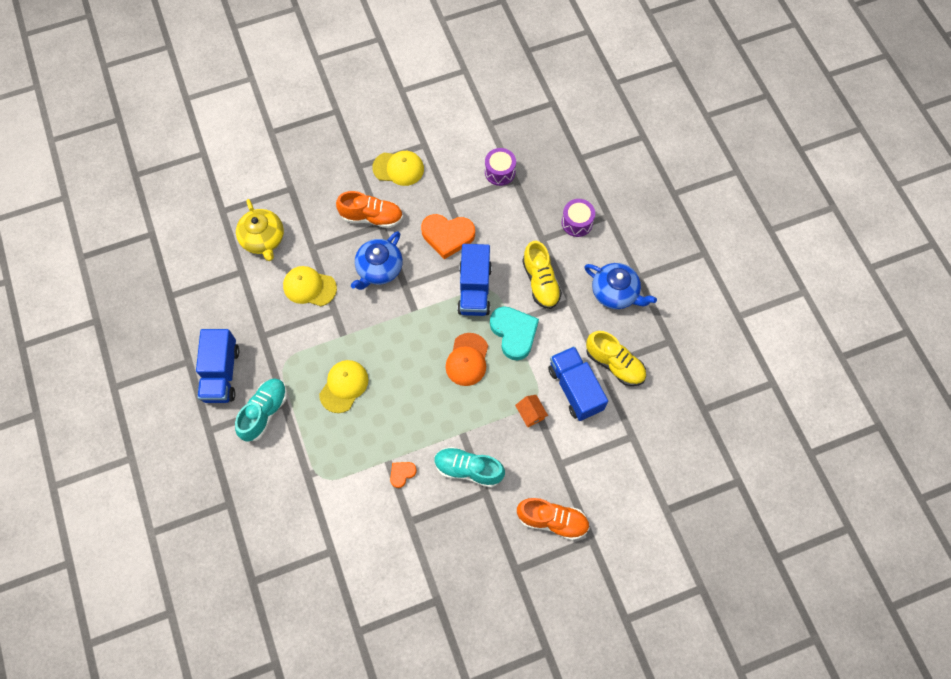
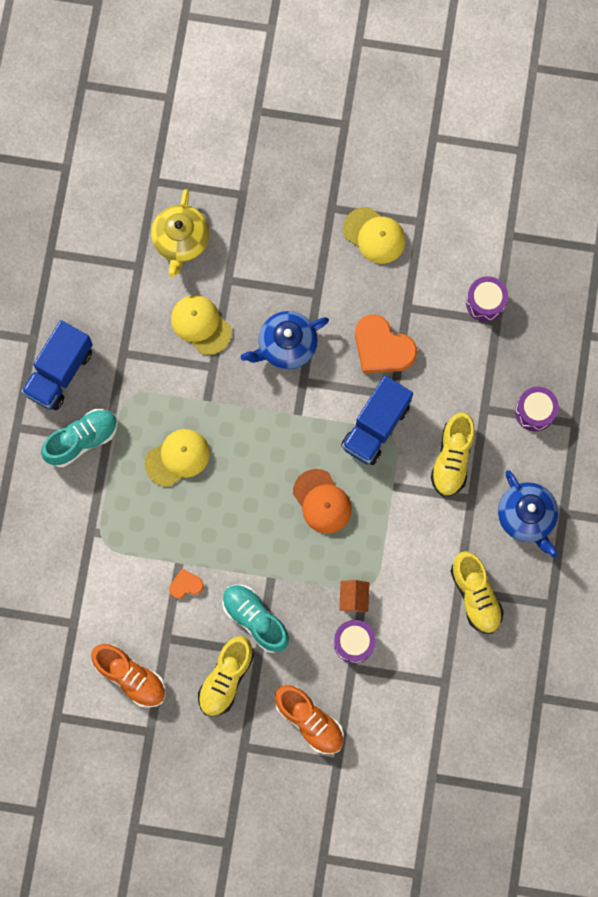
camera: 30 degrees right, 10 degrees up
(371, 217) = (312, 279): orange shoe -> orange shoe (130, 677)
(467, 359) = (322, 501): orange cap -> orange cap turned 75 degrees counterclockwise
(472, 525) = (226, 678): none -> yellow shoe
(514, 333) = (388, 500): turquoise heart -> none
(550, 445) = (354, 642): none -> purple drum
(575, 389) = (416, 598): blue truck -> none

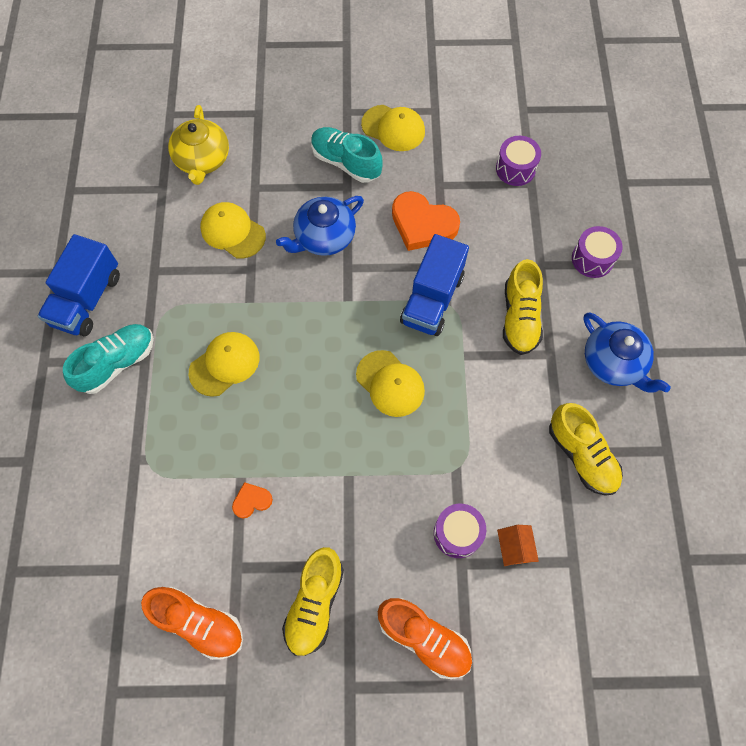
camera: 10 degrees left, 10 degrees down
(255, 619) = (338, 526): turquoise shoe -> turquoise shoe (346, 162)
(322, 501) = (390, 383): orange cap -> yellow cap
(353, 598) = (446, 482): orange house -> orange house (514, 548)

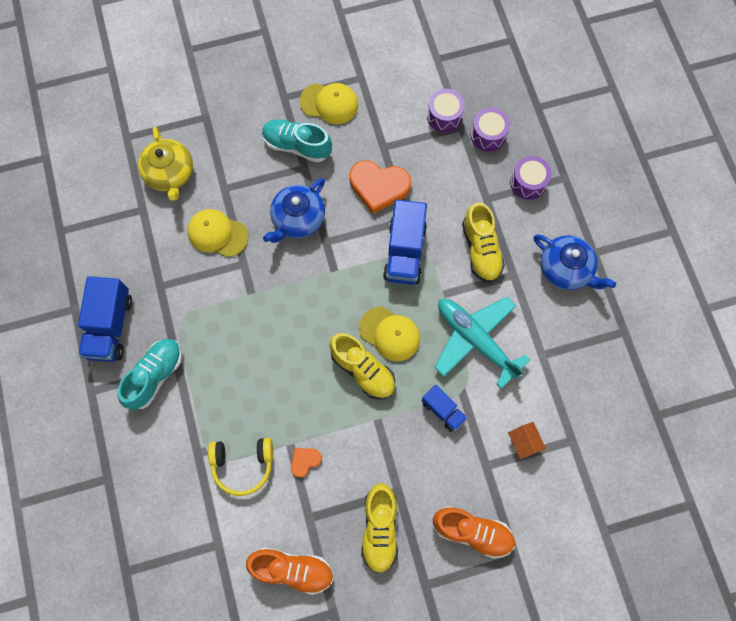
camera: 15 degrees left, 5 degrees up
(181, 486) = (243, 465): none -> yellow headphones
(225, 364) = (247, 353): yellow cap -> none
(427, 485) = (443, 410): none -> blue truck
(457, 533) = (476, 442): purple drum -> purple drum (488, 135)
(487, 415) = (475, 340): none -> turquoise plane
(581, 455) = (558, 353): yellow shoe -> yellow shoe (363, 370)

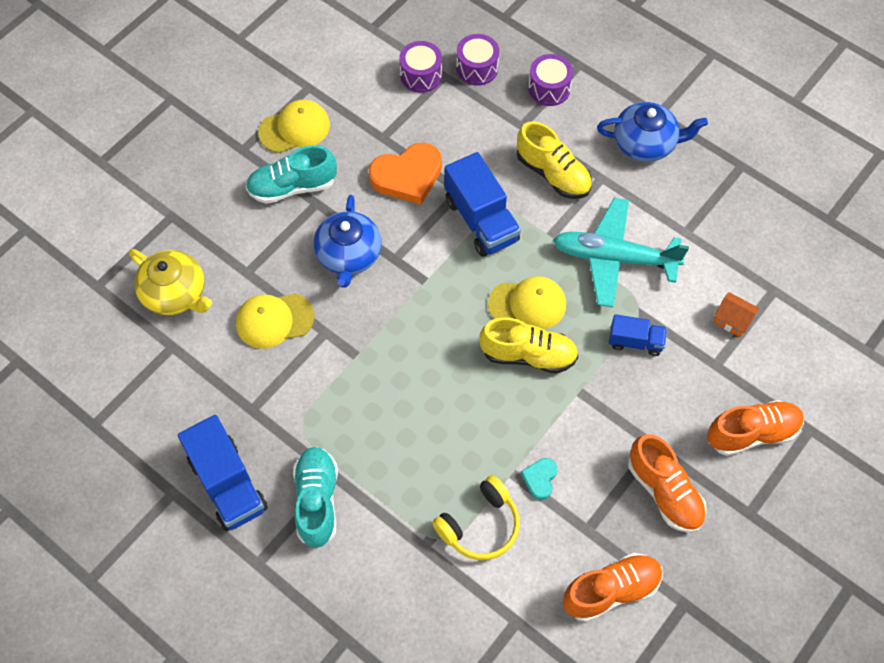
camera: 35 degrees left, 10 degrees down
(305, 461) = (540, 479): orange heart -> turquoise heart
(379, 529) = (664, 491): yellow shoe -> orange shoe

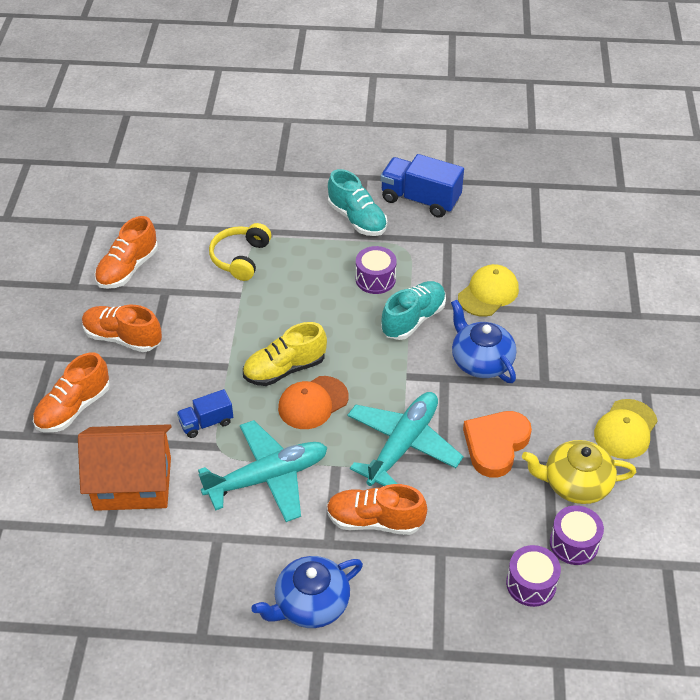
camera: 145 degrees right, 15 degrees down
(175, 293) = (573, 272): yellow teapot -> yellow teapot (575, 484)
(292, 187) = (575, 384): turquoise shoe -> turquoise shoe (413, 319)
(481, 220) = (403, 445): blue truck -> turquoise plane
(527, 304) = (313, 403): yellow cap -> orange cap
(540, 479) = (218, 301): turquoise heart -> none
(549, 88) = (445, 606): purple drum -> purple drum (375, 279)
(553, 174) = (375, 521): yellow shoe -> orange shoe
(732, 320) = (133, 483): orange house -> orange house, size x2.41

